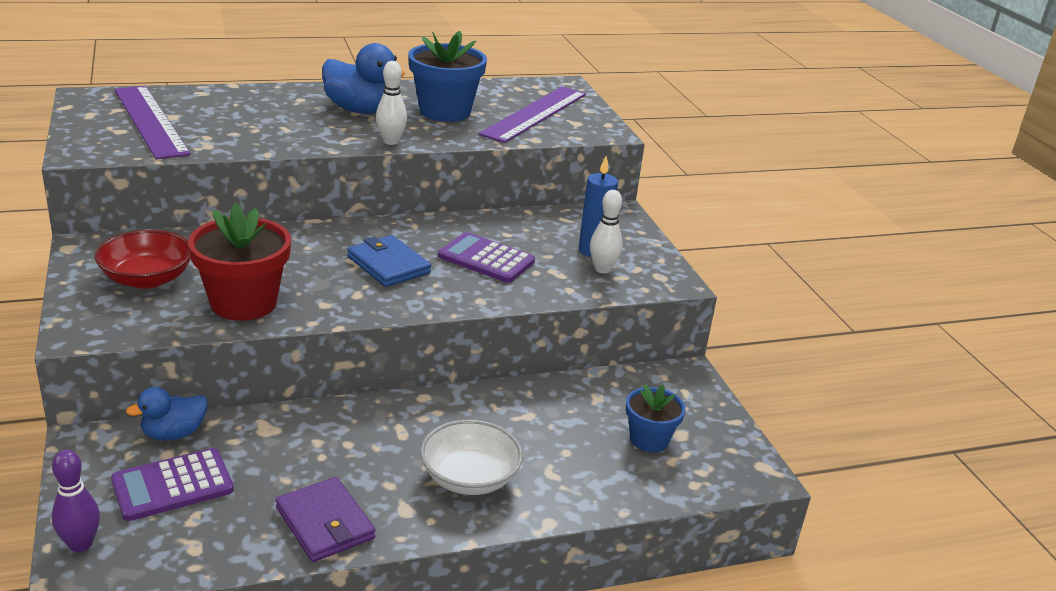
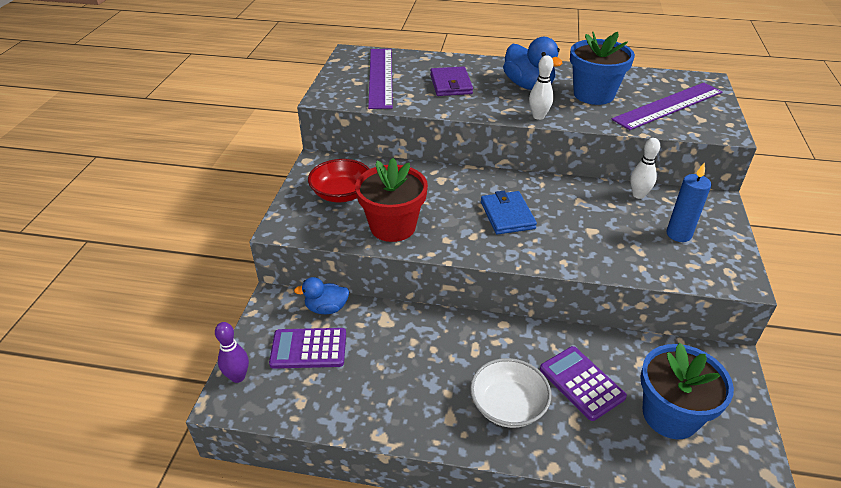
camera: 30 degrees right, 10 degrees up
(325, 523) = (390, 411): purple wallet -> purple wallet (451, 84)
(486, 259) = (585, 225): purple calculator -> purple calculator (581, 383)
(602, 269) = (679, 254): white bowling pin -> white bowling pin (638, 195)
(649, 439) = (670, 415): blue flower pot -> blue flower pot, size x1.65

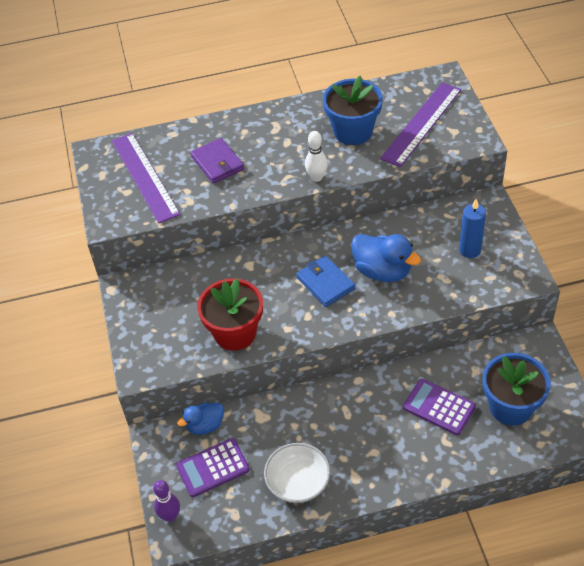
camera: 20 degrees left, 10 degrees up
(341, 194) = (169, 315): red bowl -> none
(508, 405) = (393, 449): white bowl -> white bowl (298, 482)
(528, 85) = (290, 139): blue duck -> blue duck (382, 271)
(638, 195) = (424, 219): white bowling pin -> none

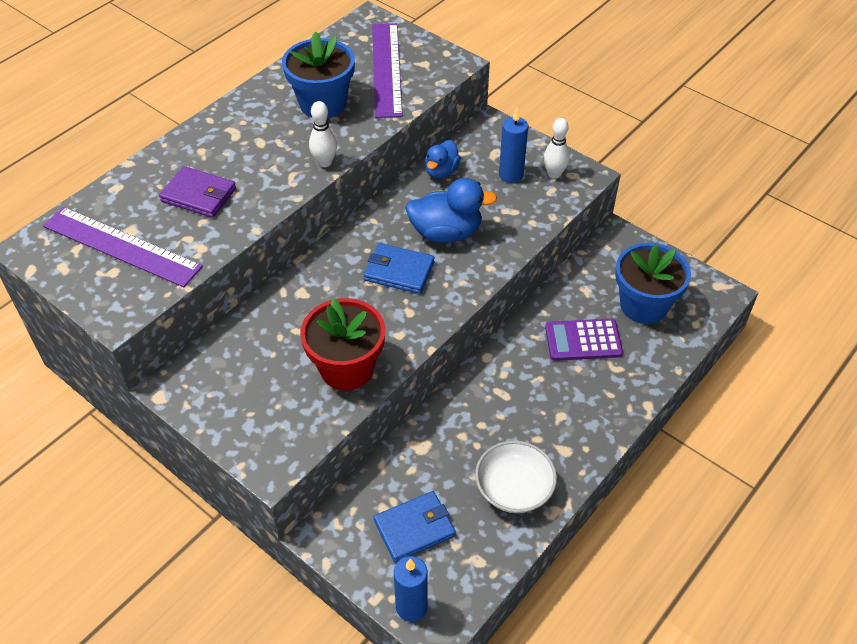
camera: 40 degrees left, 0 degrees up
(170, 516) = (411, 607): purple bowling pin -> blue candle
(205, 425) = (369, 490): blue duck -> blue duck (441, 171)
(213, 468) = (414, 528): purple calculator -> blue wallet
(504, 265) = (554, 174): none -> white bowling pin

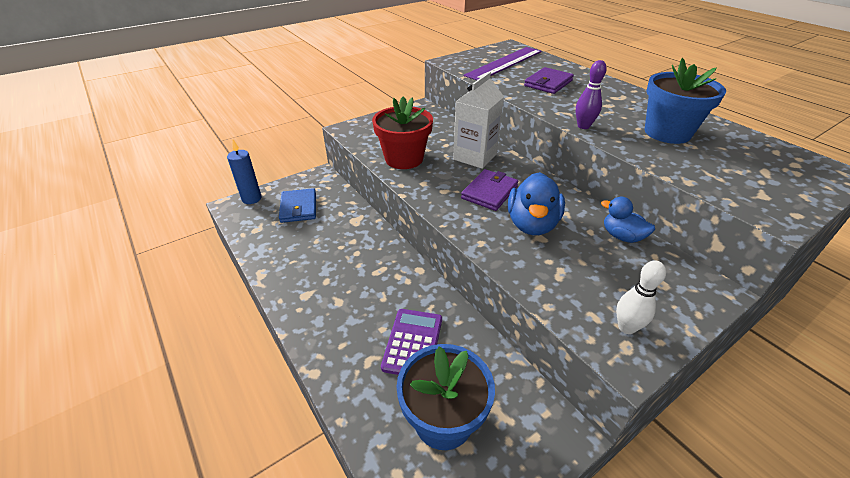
camera: 105 degrees right, 10 degrees down
(321, 295) = (475, 157): none -> white carton
(324, 162) = (583, 126): white bowling pin -> purple bowling pin
(386, 69) = (740, 170): purple ruler -> none
(399, 271) = (489, 192): blue wallet -> purple wallet
(511, 175) = (621, 287): blue candle -> none
(514, 488) = (293, 257): white bowl -> none

